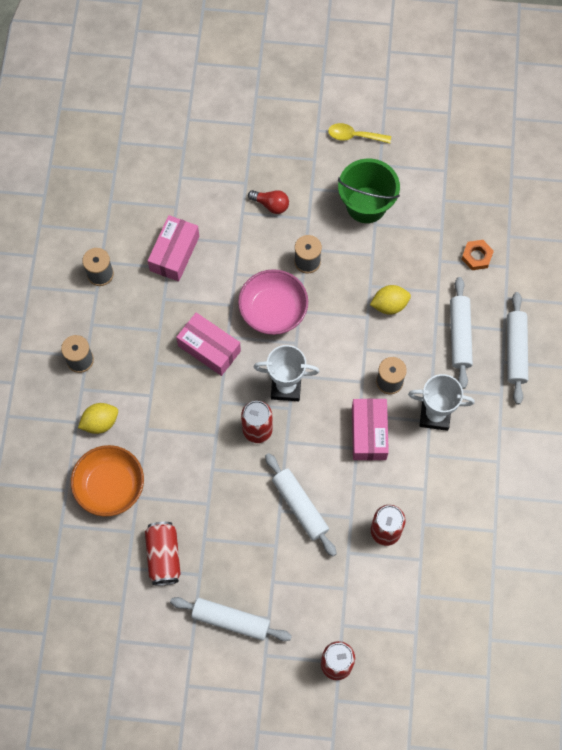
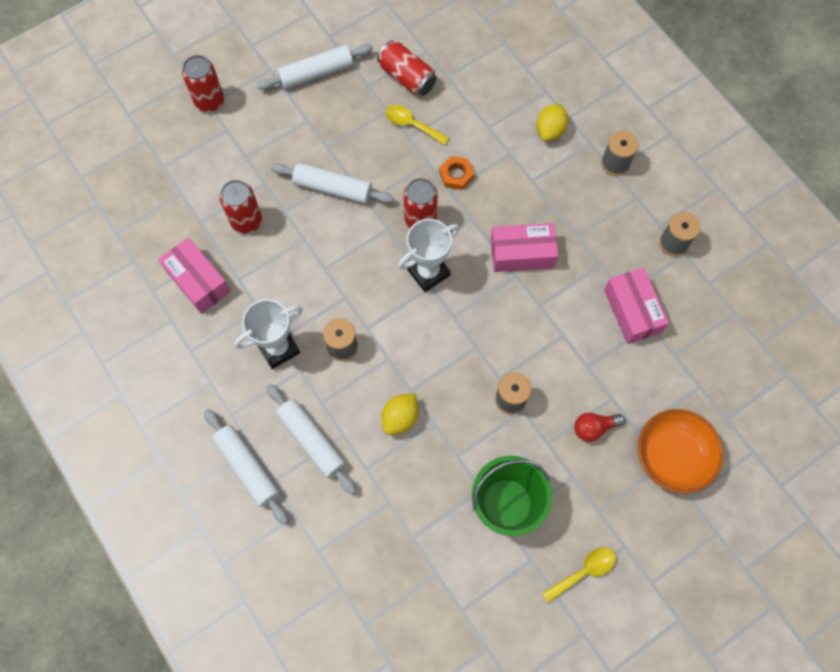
camera: 140 degrees right, 0 degrees up
(110, 486) = (495, 93): orange bowl -> orange bowl (673, 456)
(196, 511) = (412, 124): none -> yellow spoon
(273, 310) = (499, 329): pink bowl -> none
(369, 433) = (324, 288): pink box -> pink box (198, 281)
(476, 256) = (356, 537): orange nut -> orange nut (456, 175)

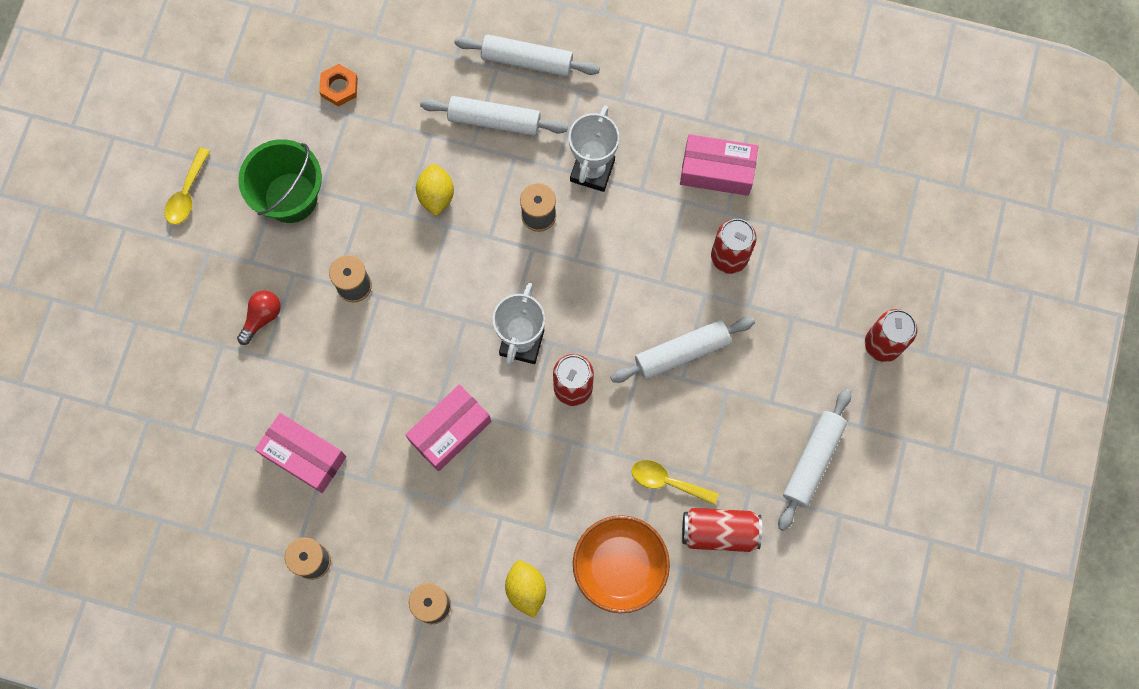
camera: 140 degrees right, 5 degrees up
(412, 124) = (667, 481): yellow spoon -> yellow spoon turned 150 degrees counterclockwise
(456, 175) = (578, 462): orange nut -> orange nut (339, 87)
(673, 456) = (175, 347): orange bowl -> orange bowl (620, 566)

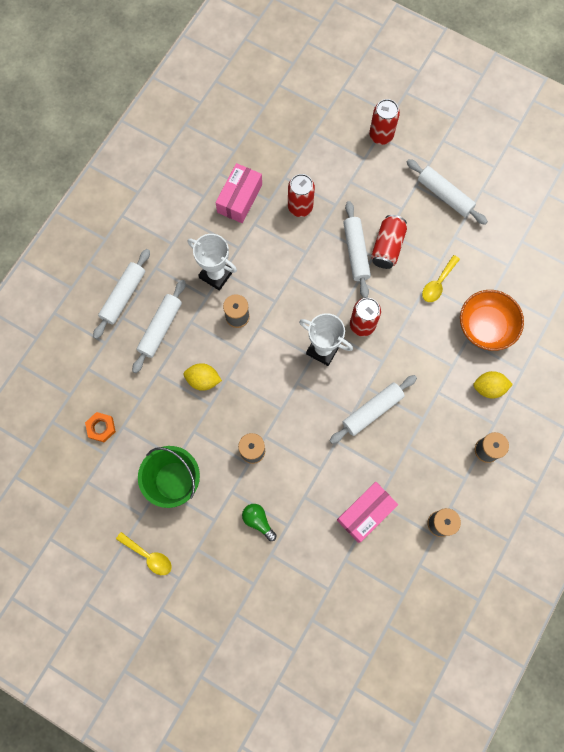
camera: 75 degrees left, 0 degrees up
(262, 317) = (258, 521): red light bulb -> green light bulb
(450, 431) = (372, 410): pink box -> white rolling pin
(719, 532) = (477, 261): red can -> red can (387, 247)

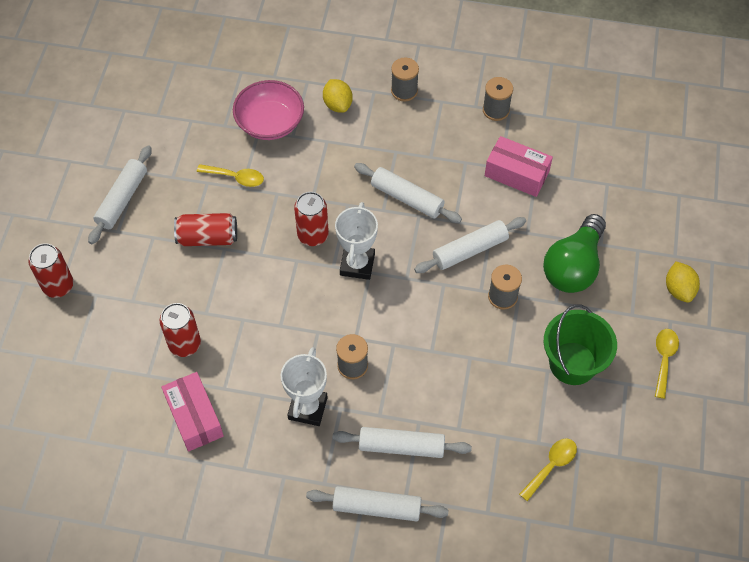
camera: 110 degrees left, 15 degrees down
(101, 428) = (551, 466): orange nut -> yellow spoon
(203, 380) = (445, 375): yellow lemon -> yellow lemon (679, 289)
(239, 198) = (194, 417): pink box -> pink box turned 60 degrees clockwise
(258, 521) = (573, 266): green light bulb -> green light bulb, size x2.06
(355, 252) = (225, 267): white rolling pin -> white rolling pin (470, 250)
(486, 326) = (270, 123): orange bowl -> pink bowl

